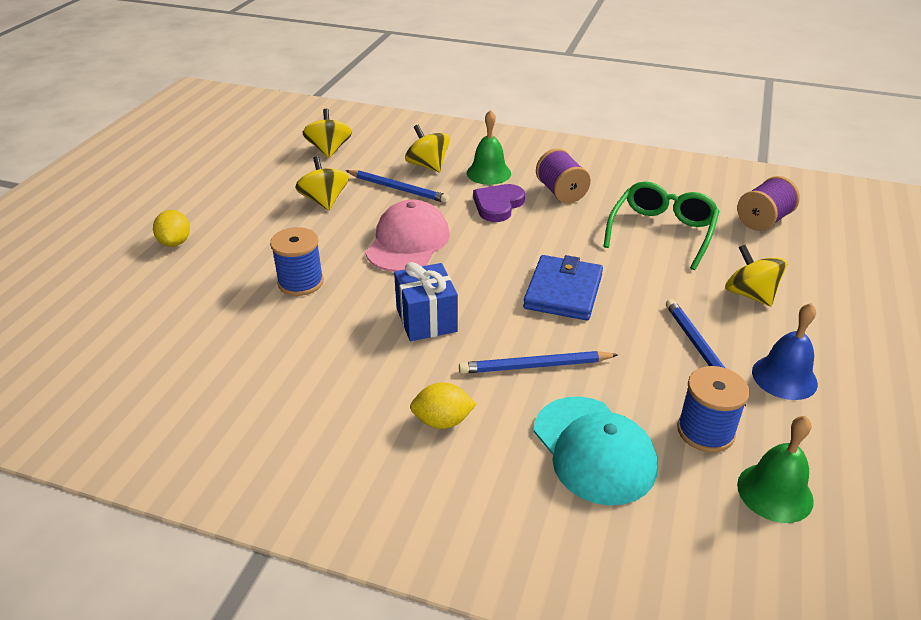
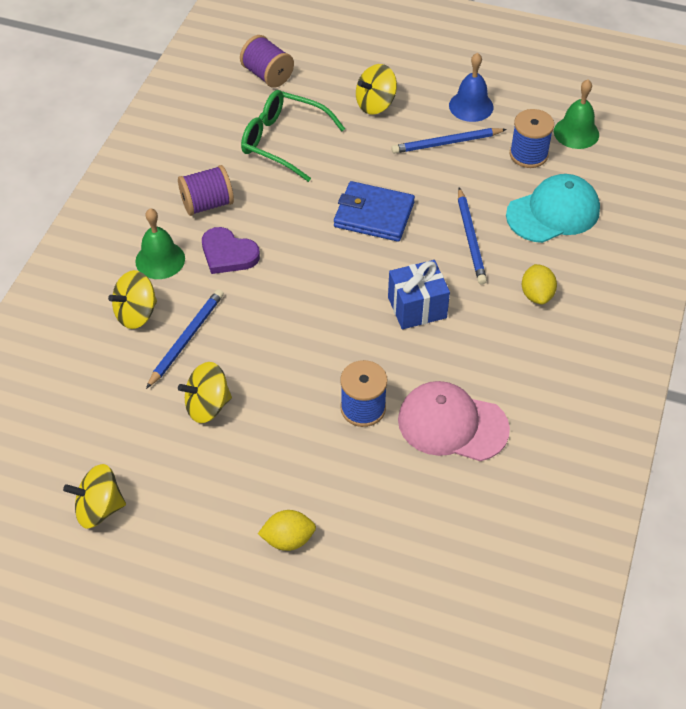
camera: 90 degrees left, 15 degrees up
(329, 150) = (82, 414): yellow spinning top -> yellow spinning top (99, 508)
(408, 242) = (294, 325): pink cap -> pink cap (452, 424)

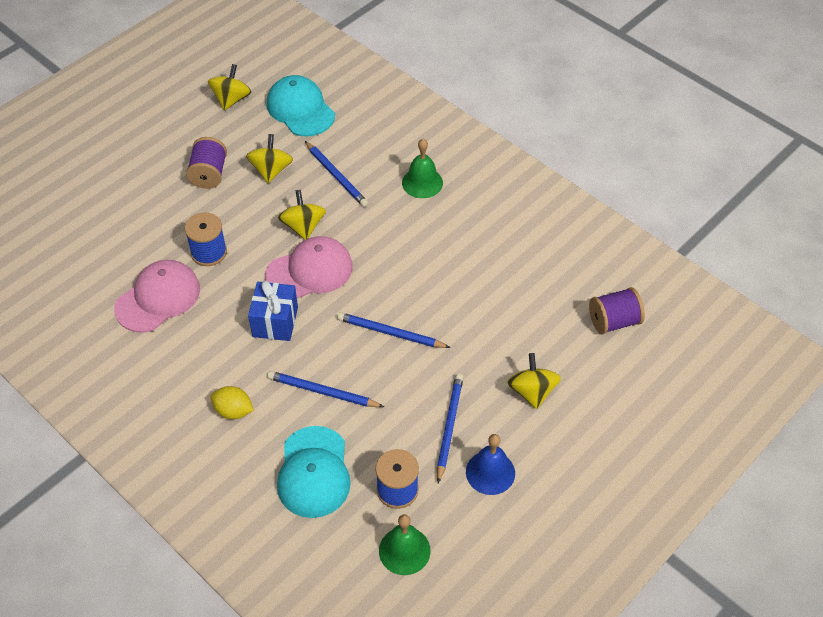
camera: 115 degrees right, 0 degrees up
(87, 422) = (300, 109): none -> turquoise cap
(136, 313) = (377, 156): yellow spinning top -> yellow spinning top (303, 226)
(207, 204) = (466, 227): purple spool -> purple spool (209, 174)
(228, 254) = (404, 224): purple heart -> none
(284, 141) = (515, 303): green glasses -> none
(288, 539) = (142, 178): yellow lemon -> none
(336, 306) = (309, 271): none -> pink cap
(374, 215) = (391, 333): blue wallet -> blue pencil

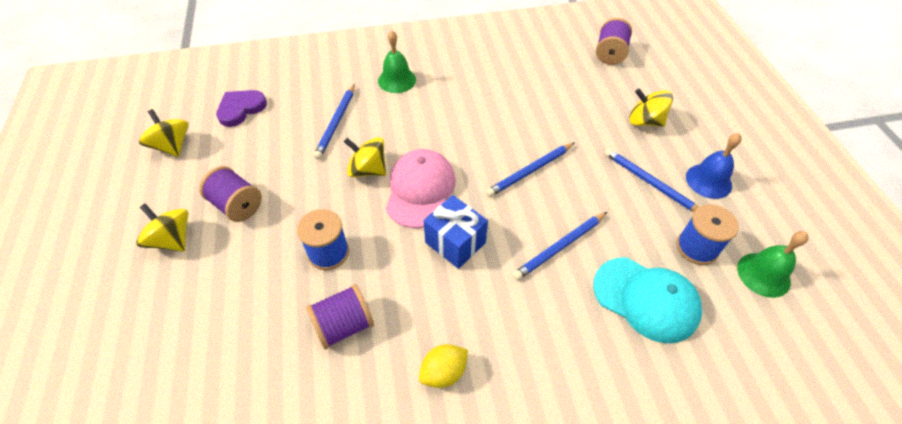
camera: 55 degrees left, 0 degrees up
(158, 298) = (344, 325): pink cap -> purple spool
(233, 411) = (535, 329): yellow lemon -> yellow lemon (443, 372)
(271, 170) = (283, 160): yellow spinning top -> yellow spinning top (172, 240)
(300, 109) = (241, 109): turquoise cap -> purple heart
(336, 176) = (336, 123): blue pencil -> blue pencil turned 105 degrees clockwise

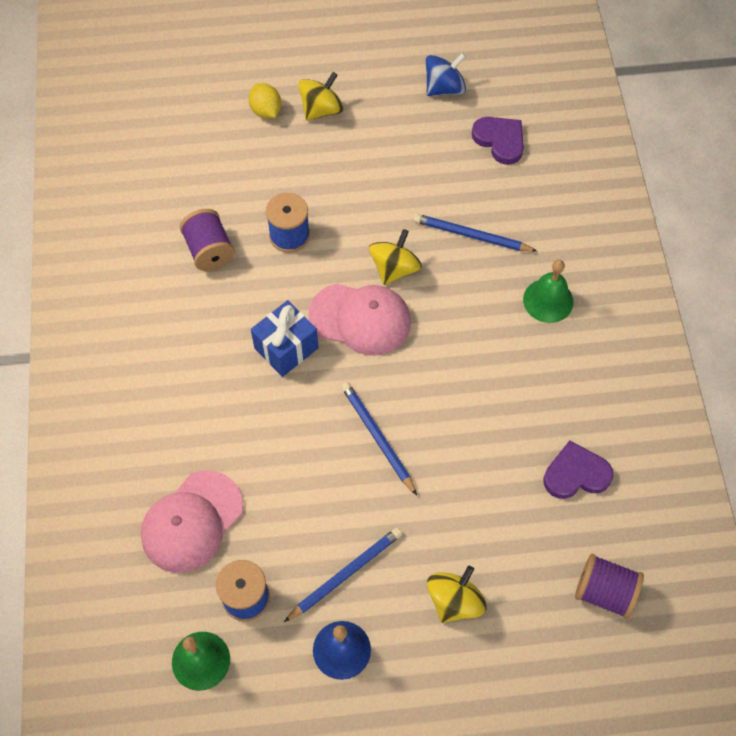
camera: 95 degrees right, 10 degrees up
(172, 146) = (444, 88): yellow spinning top -> blue spinning top
(237, 205) = (357, 154): purple spool -> none
(443, 372) = (151, 328): yellow lemon -> yellow lemon (266, 111)
(533, 66) = (576, 474): none -> purple heart
(560, 247) = (266, 450): blue pencil -> none
(646, 299) = (192, 521): turquoise cap -> pink cap

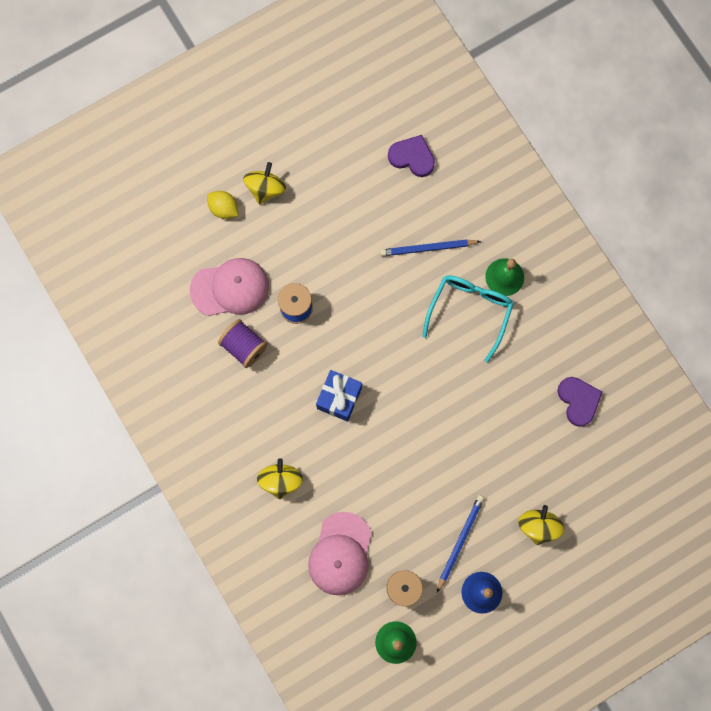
camera: 25 degrees left, 15 degrees up
(360, 319) = (380, 351): pink cap -> pink cap (230, 288)
(377, 438) = (435, 436): blue pencil -> none
(394, 268) = (385, 300): yellow spinning top -> yellow spinning top (281, 480)
(444, 88) = (349, 128): blue spinning top -> none
(487, 321) = (469, 312): none -> turquoise glasses
(576, 474) = (578, 401): purple heart -> purple heart turned 105 degrees clockwise
(604, 592) = (630, 475): purple spool -> none

